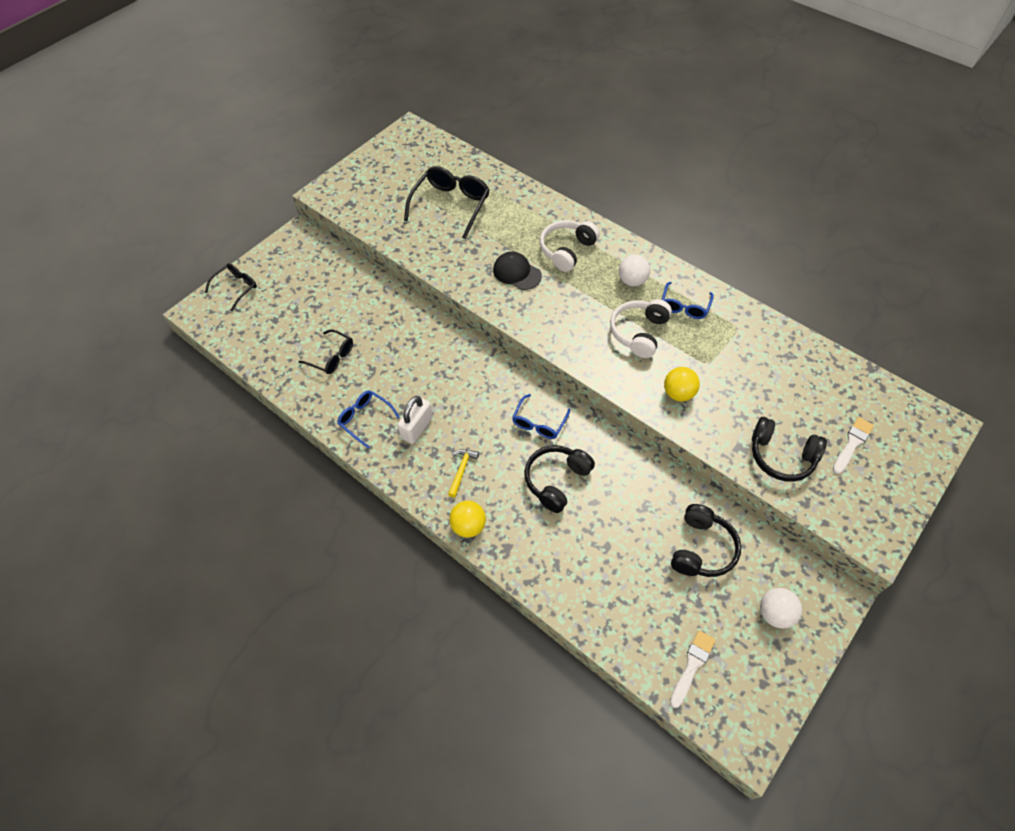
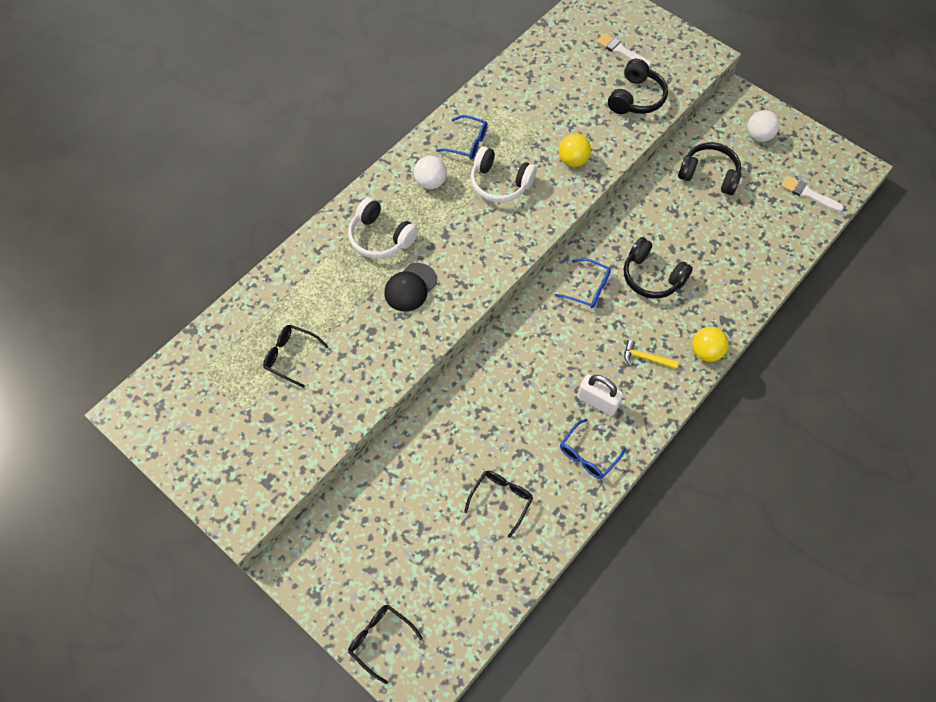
camera: 90 degrees left, 5 degrees up
(451, 206) = (291, 356): black glasses -> black glasses, size x0.59

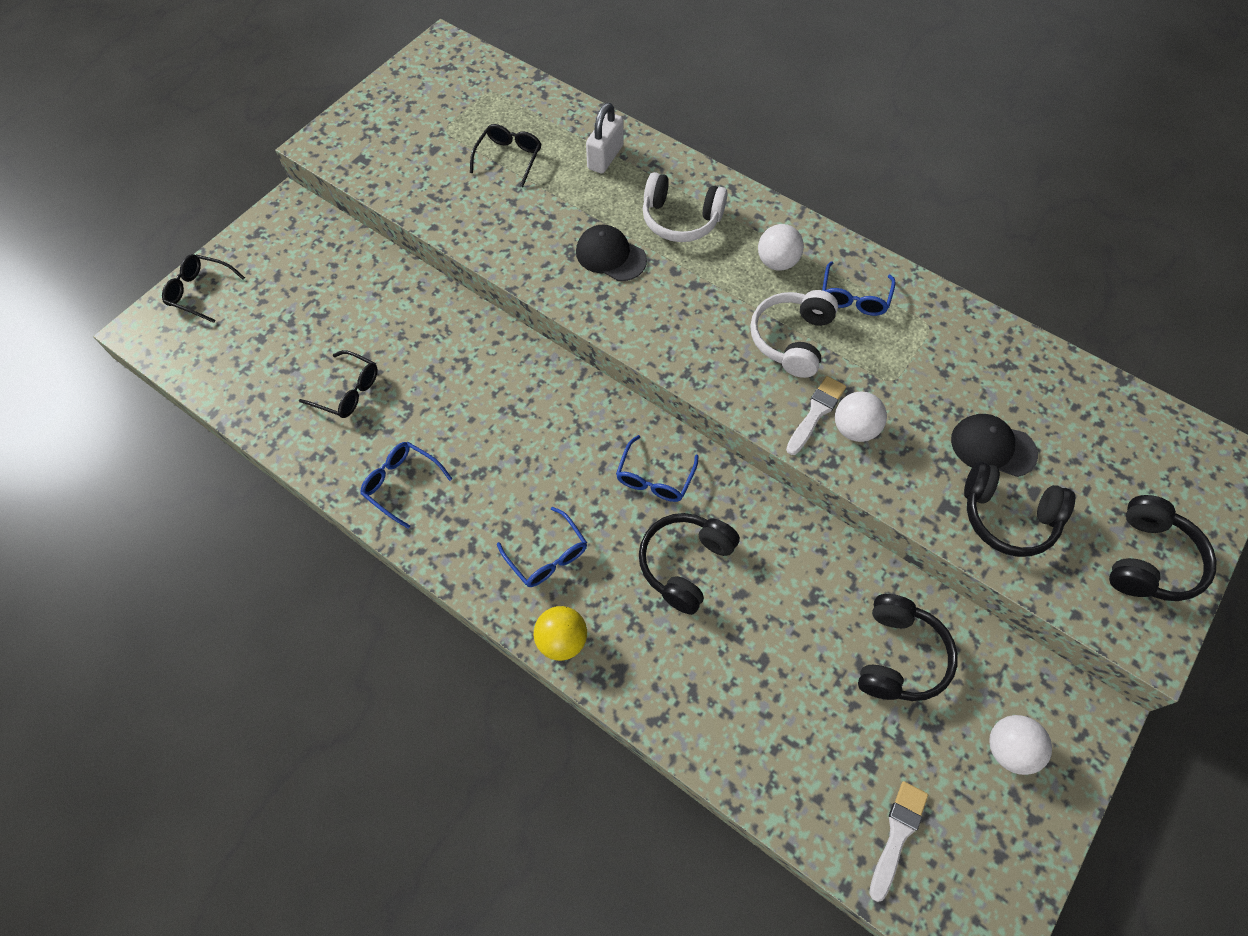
camera: 85 degrees right, 0 degrees up
(380, 237) = (680, 219): white headphones -> white headphones turned 105 degrees counterclockwise
(380, 640) = (201, 292): black glasses -> black glasses turned 105 degrees counterclockwise
(573, 160) = (854, 429): yellow ball -> white ball
(588, 94) = (992, 447): none -> black cap
(597, 401) = (478, 494): white padlock -> white padlock (605, 157)
(621, 51) = (1105, 493): white brush -> white brush (816, 412)
(646, 358) = (547, 555): yellow hammer -> blue glasses
(662, 43) = (1149, 560): none -> black headphones

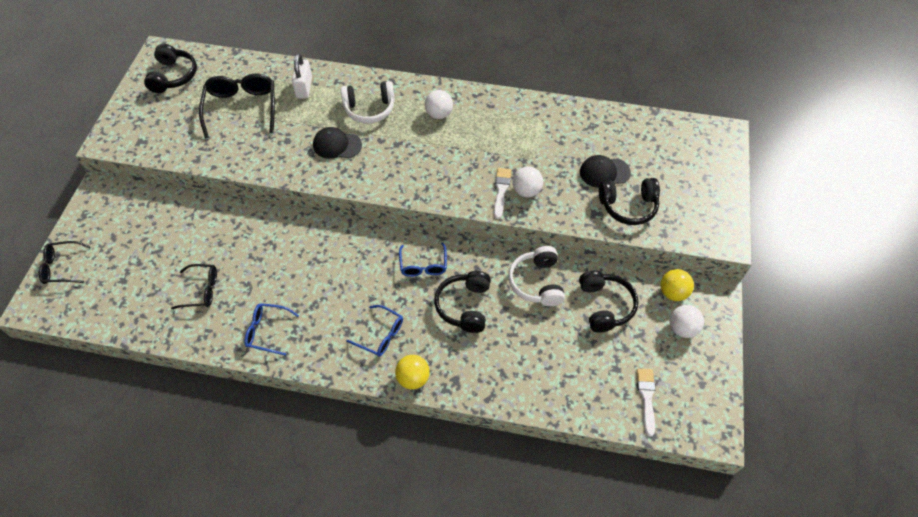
camera: 25 degrees left, 5 degrees down
(509, 158) = (242, 108): black glasses -> black glasses, size x1.69
(791, 339) = (468, 155): white headphones -> white headphones (536, 282)
(854, 297) = (492, 118): blue glasses -> none
(1019, 683) = (673, 292): none -> yellow ball
(1149, 560) = (708, 200): black headphones -> black headphones (173, 76)

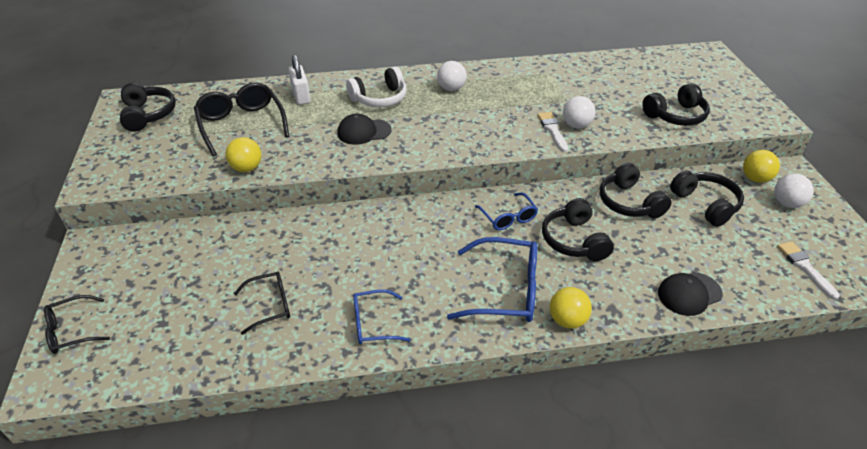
camera: 20 degrees left, 15 degrees down
(226, 158) = (247, 168): none -> yellow ball
(380, 335) = (504, 290): blue glasses -> blue glasses, size x1.69
(536, 282) = (629, 203): white headphones -> black headphones
(604, 172) = (635, 97): black cap -> black cap (689, 294)

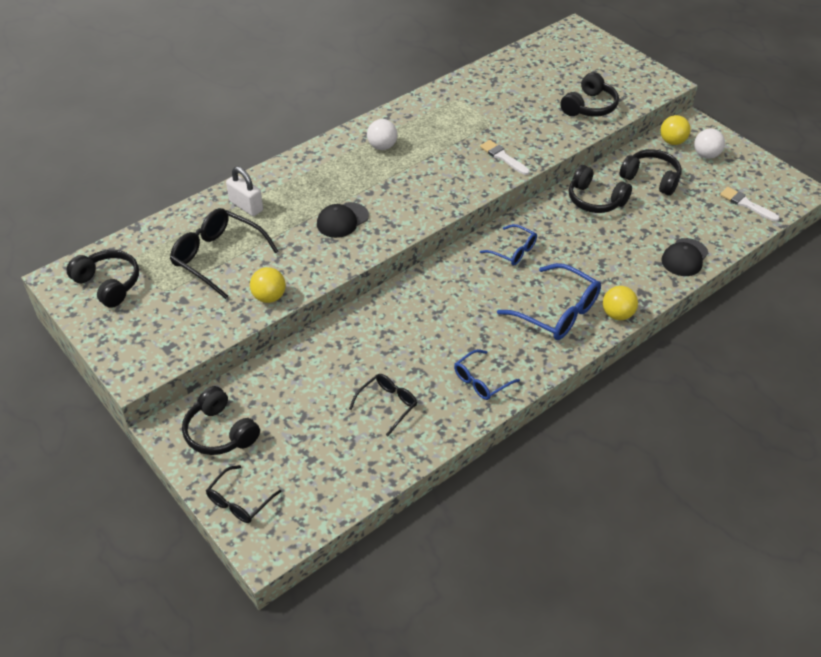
camera: 30 degrees left, 5 degrees up
(380, 98) = (325, 181): white headphones -> none
(504, 290) = (557, 312): blue glasses -> blue glasses turned 60 degrees clockwise
(574, 240) = (577, 249): black headphones -> black headphones (220, 432)
(576, 125) = (518, 145): white ball -> none

